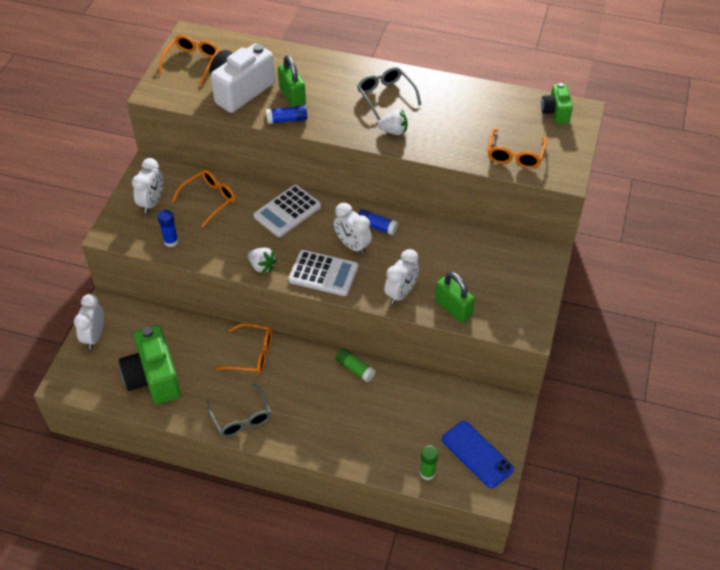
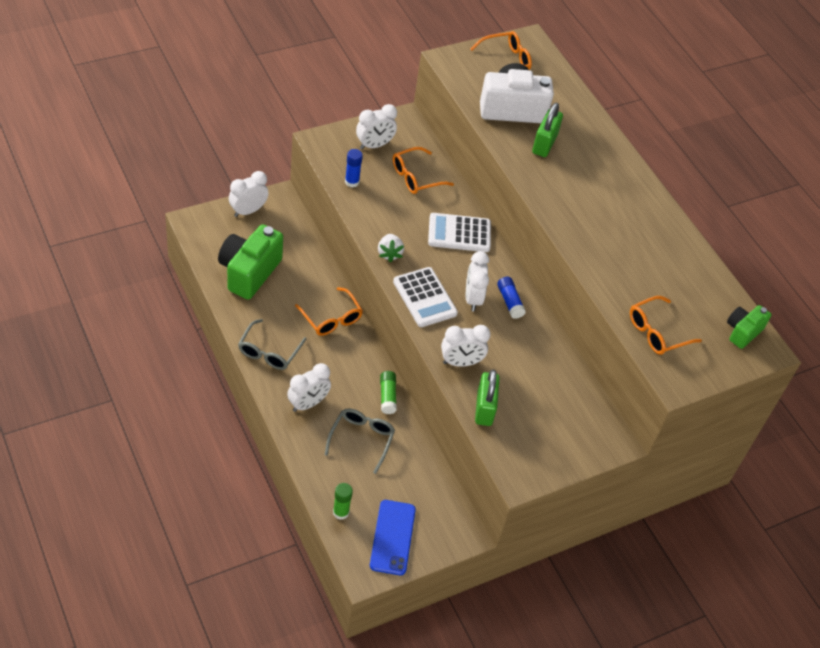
camera: 40 degrees right, 0 degrees up
(209, 199) = (416, 177): orange glasses -> orange glasses turned 150 degrees clockwise
(287, 120) = (516, 157): blue glue stick -> none
(313, 425) = (308, 403): none -> white clock
(385, 96) = (617, 203): grey glasses -> grey glasses (361, 439)
(394, 131) = (585, 232): white strawberry -> none

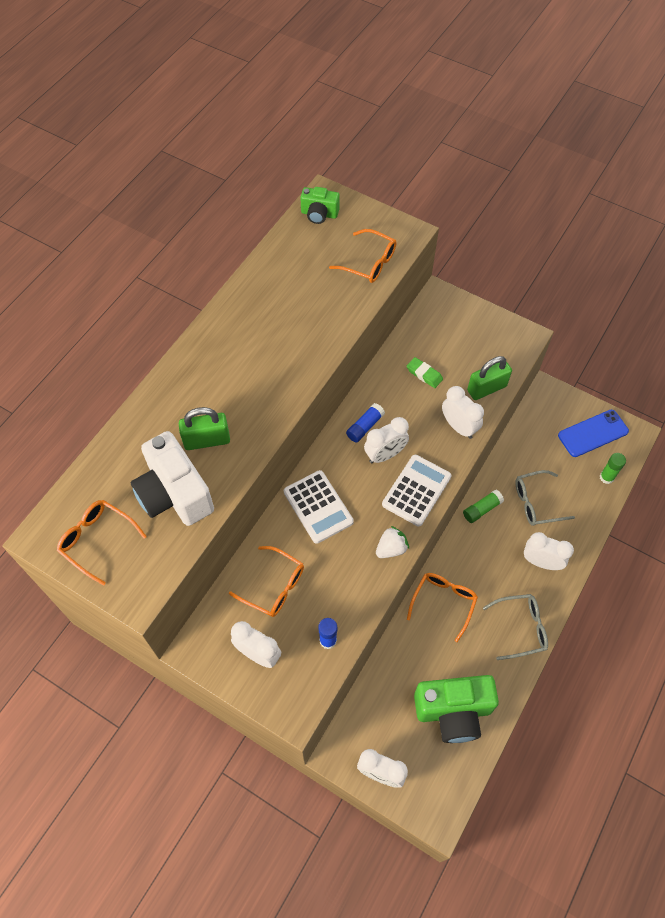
camera: 115 degrees left, 10 degrees up
(533, 373) = (424, 374): none -> green eraser

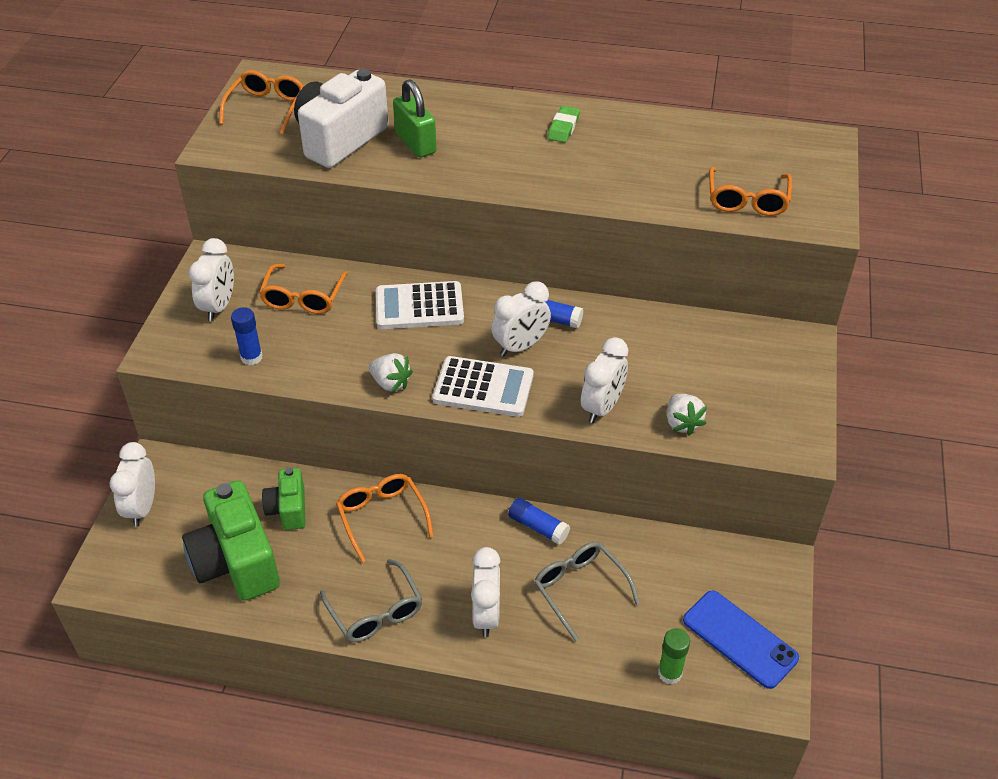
camera: 70 degrees right, 15 degrees down
(318, 507) = (419, 306): white calculator -> white calculator turned 45 degrees clockwise
(319, 214) = (792, 143): green camera -> green camera (288, 509)
(385, 455) = (520, 346): white clock -> white clock turned 75 degrees counterclockwise
(424, 374) = (665, 355): green eraser -> green eraser (563, 128)
(443, 602) = (382, 517): orange glasses -> orange glasses turned 120 degrees counterclockwise
(482, 509) = (538, 527): green glue stick -> blue glue stick
(486, 388) = (682, 423): green padlock -> white strawberry

